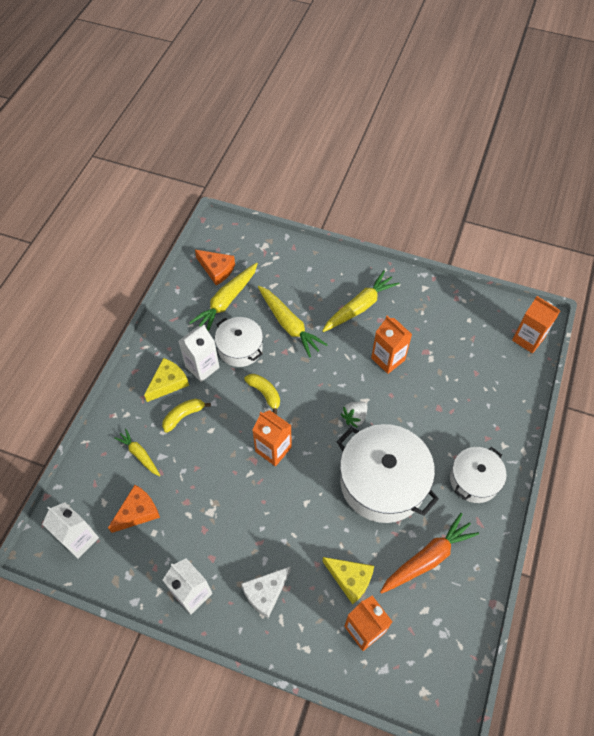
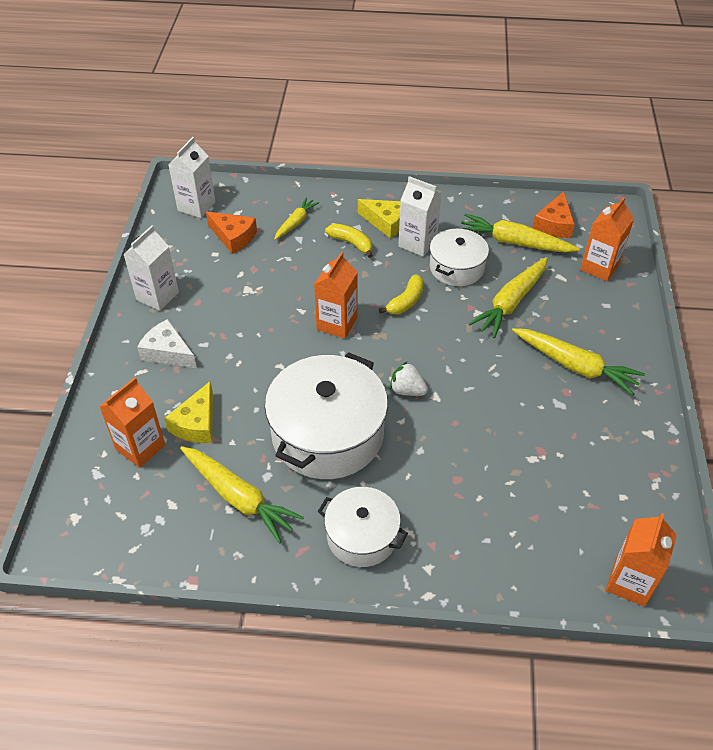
camera: 75 degrees right, 10 degrees down
(388, 359) = (508, 410): orange carton -> orange carton (599, 267)
(428, 558) = (239, 497): orange carrot -> yellow carrot

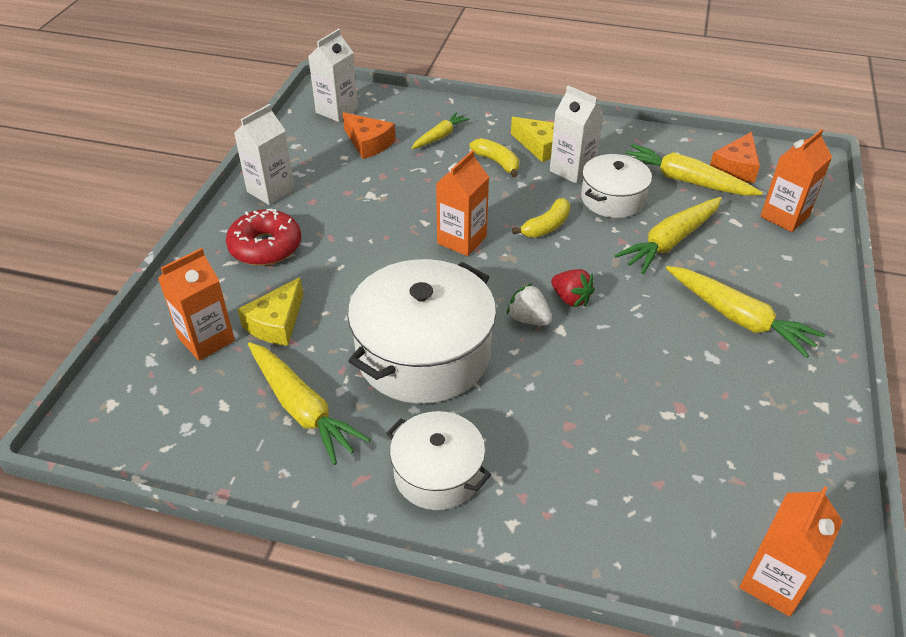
camera: 10 degrees right, 5 degrees down
(168, 352) = (265, 247): white cheese -> red donut
(438, 367) = (571, 299): none -> red strawberry

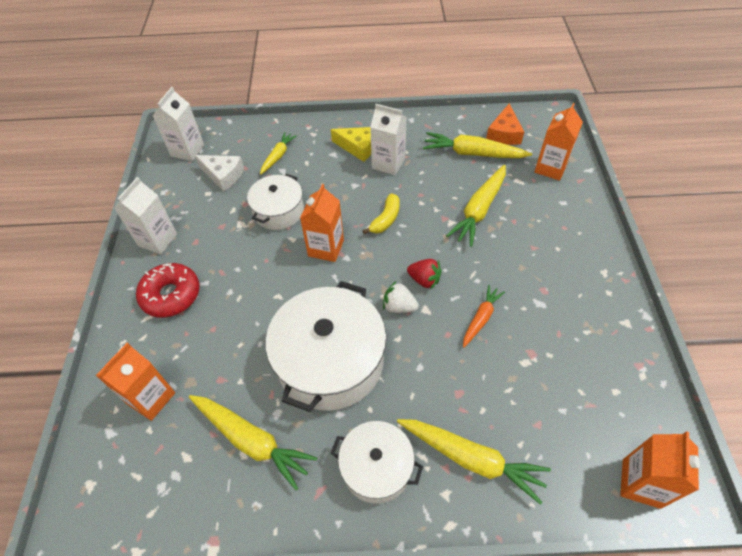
camera: 15 degrees left, 10 degrees up
(276, 323) = (204, 366): yellow cheese -> none
(368, 143) = (223, 176): orange cheese -> white cheese
(497, 162) = (330, 170): yellow banana -> none
(612, 199) = (426, 182): white pot -> white pot (278, 211)
(628, 355) = (481, 318): none -> orange carrot
(738, 318) = (547, 264): yellow carrot -> yellow carrot (471, 459)

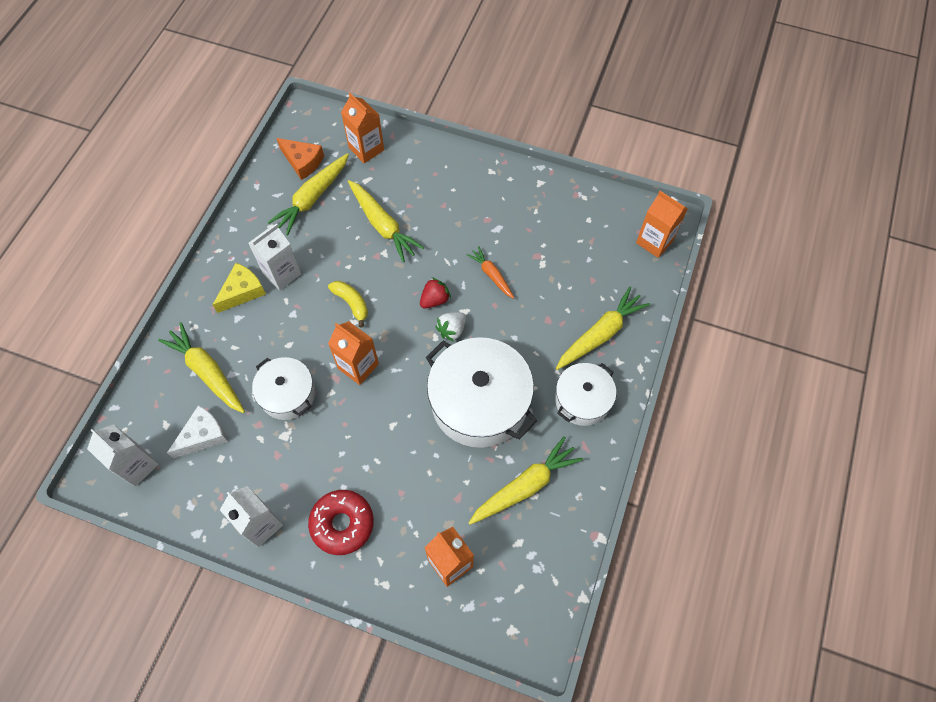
camera: 70 degrees left, 10 degrees up
(278, 156) = (207, 372): yellow carrot -> yellow carrot, size x1.69

